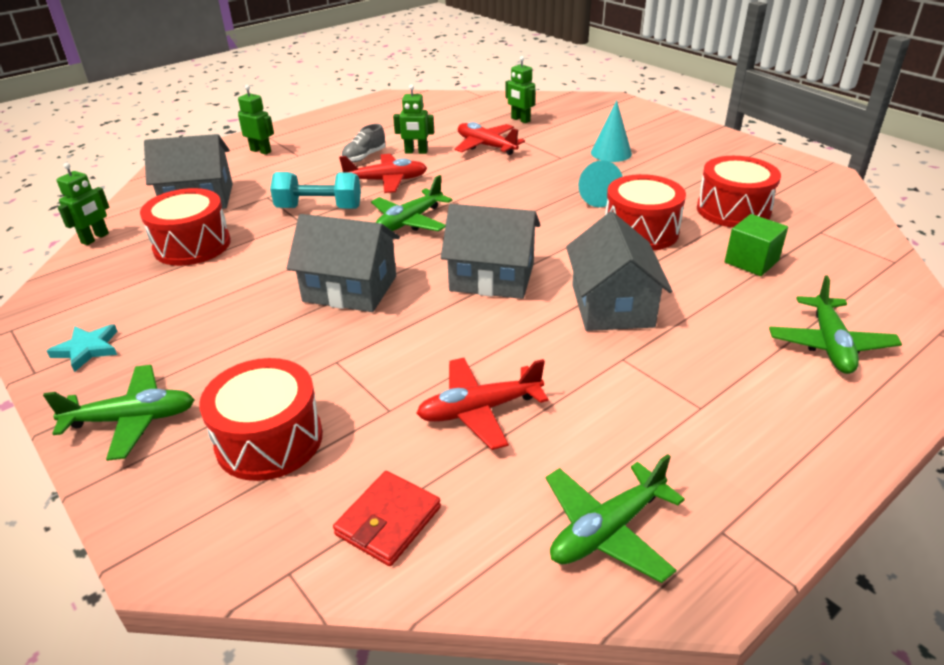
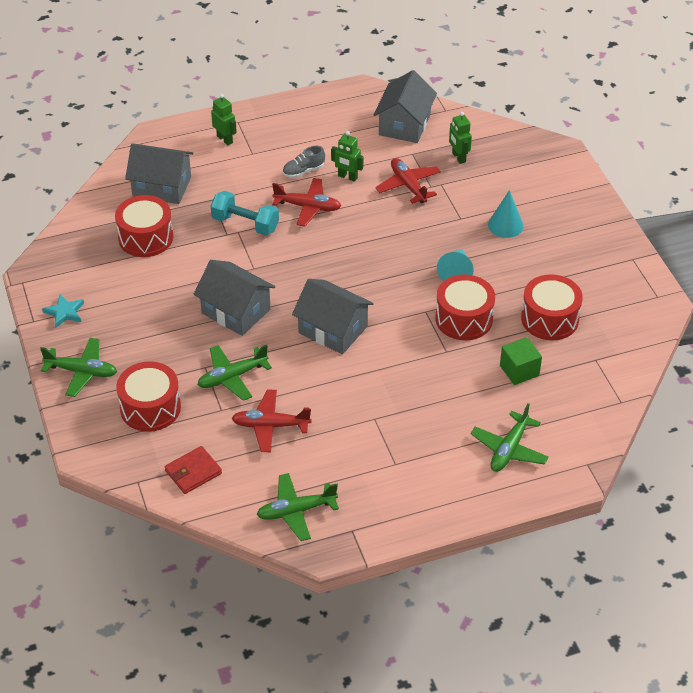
camera: 20 degrees right, 10 degrees up
(95, 238) = (82, 210): green robot -> none
(409, 221) = (304, 258): green plane -> green plane (232, 377)
(612, 305) = (396, 377): grey house -> grey house (404, 124)

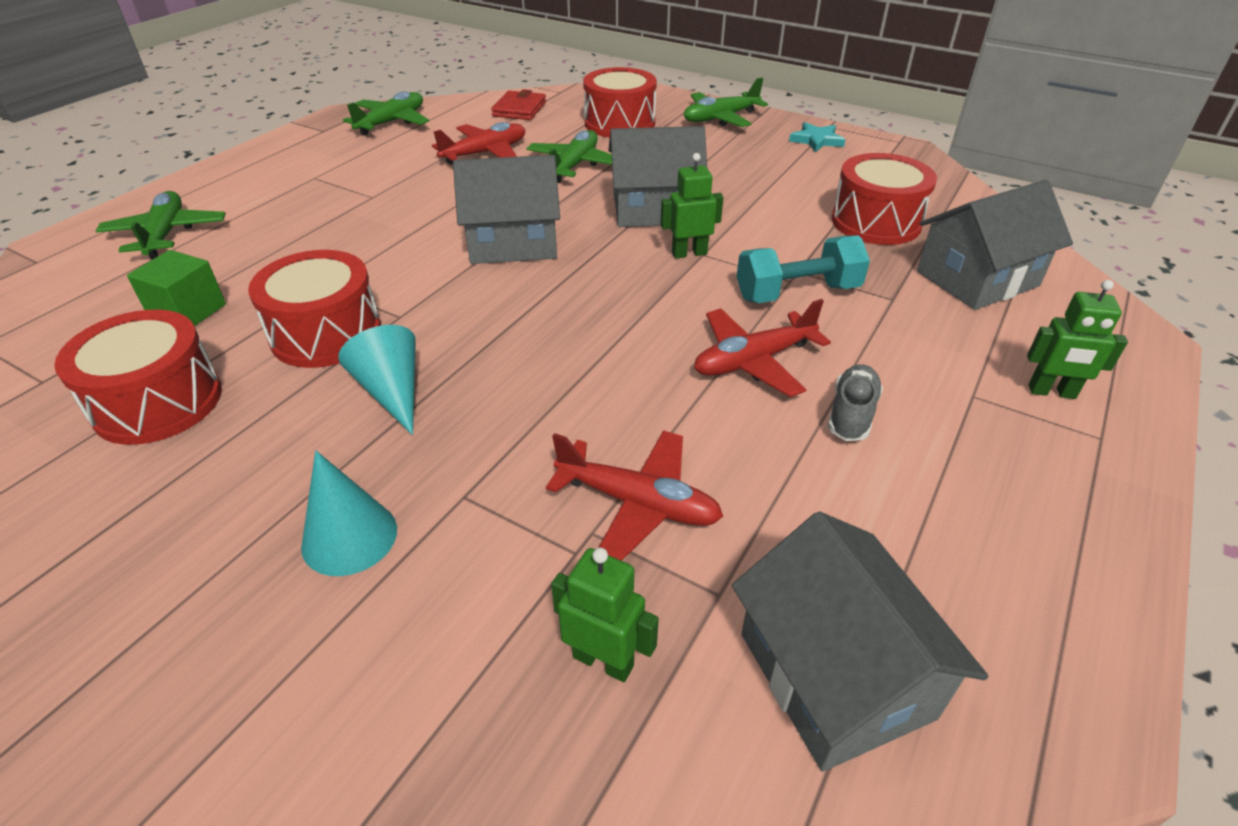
camera: 140 degrees right, 5 degrees down
(347, 177) = (768, 450): green robot -> green robot (689, 253)

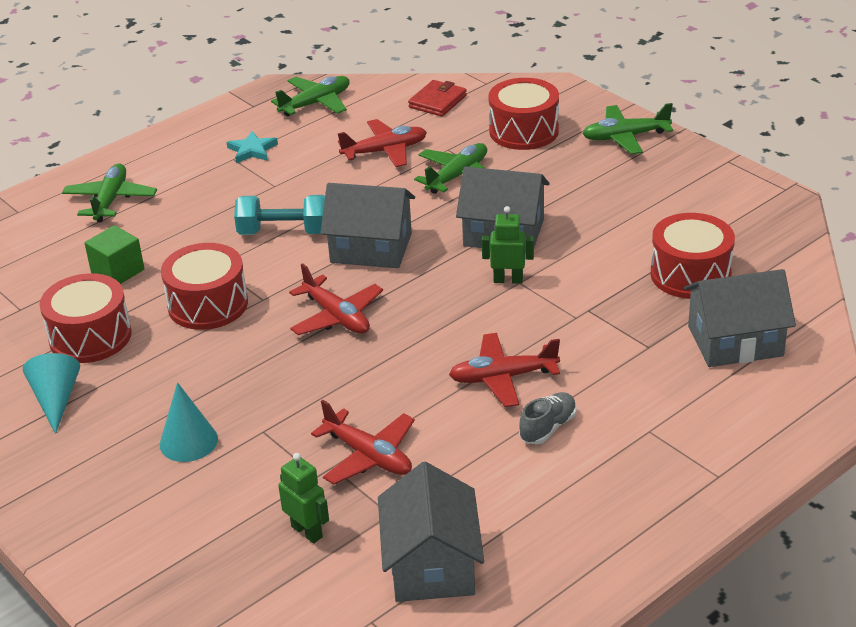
camera: 20 degrees right, 5 degrees down
(392, 391) = (240, 355): turquoise cone -> turquoise cone (56, 399)
(505, 322) = (336, 317): none -> red plane
(797, 293) = (574, 329): turquoise dumbbell -> turquoise dumbbell (284, 232)
(816, 140) = (702, 177): turquoise star -> turquoise star (252, 150)
(1051, 392) = (711, 439): green robot -> none

